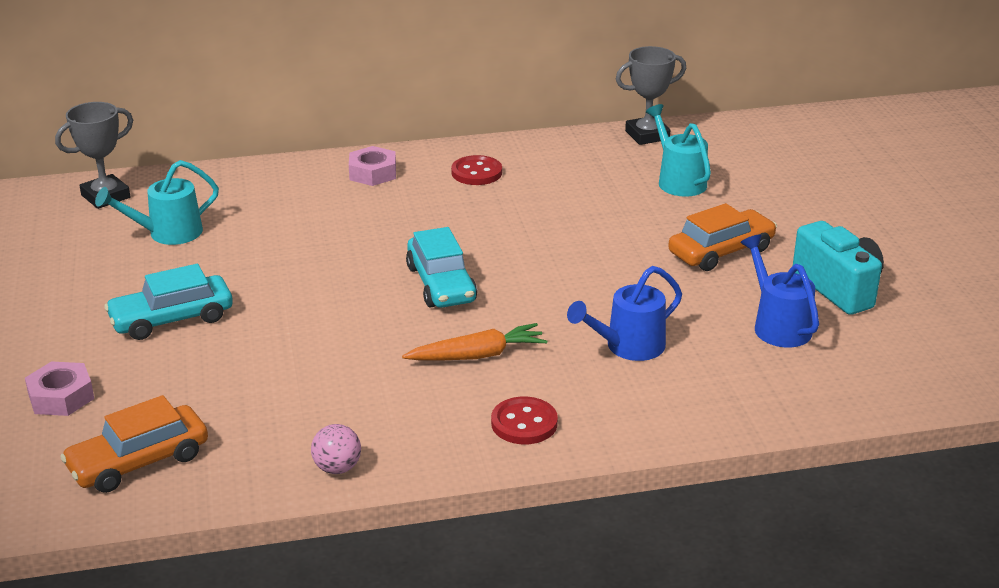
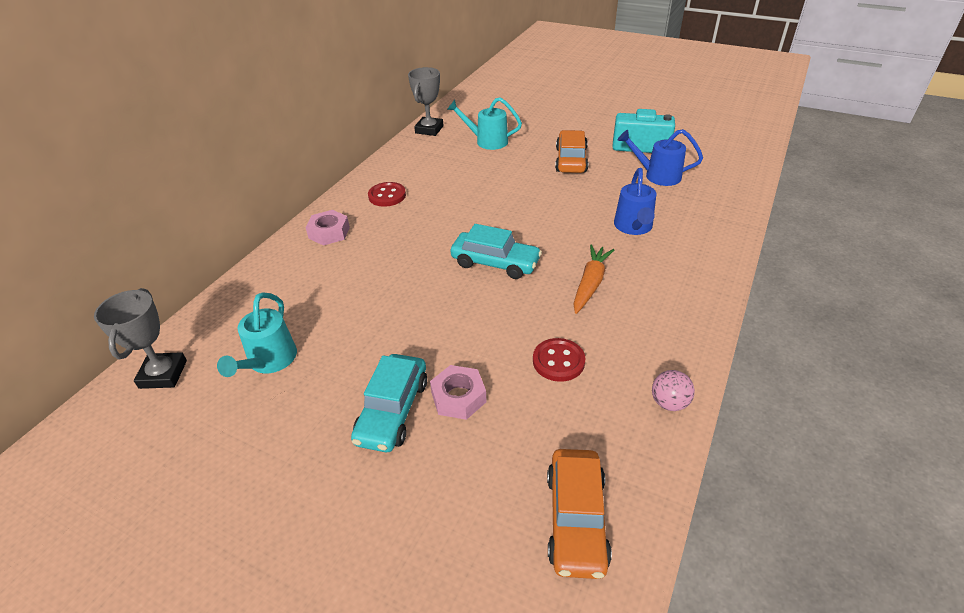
camera: 50 degrees left, 10 degrees up
(61, 397) = (434, 535): pink nut -> pink nut (458, 397)
(524, 423) = (680, 298): red button -> red button (558, 361)

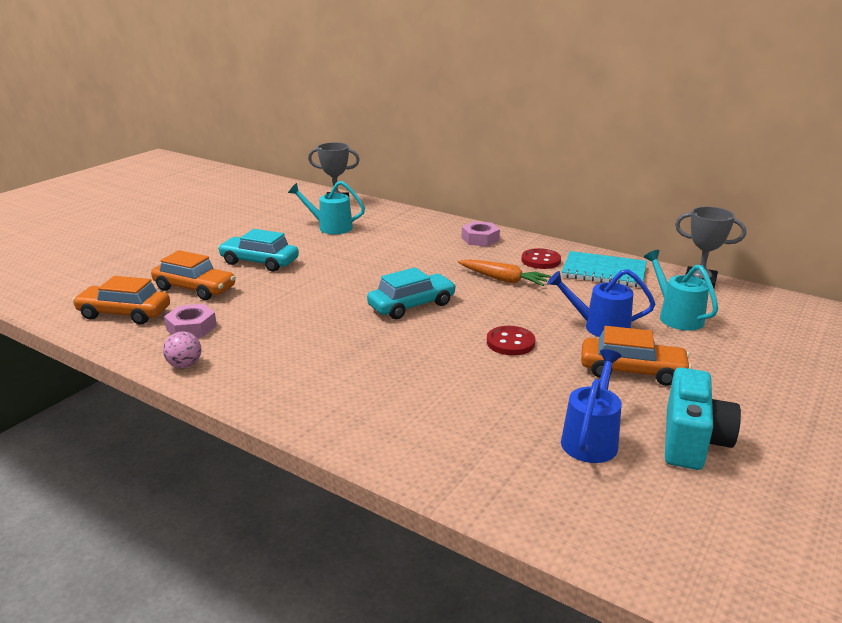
camera: 95 degrees right, 15 degrees down
(410, 166) = (604, 271): none -> turquoise notebook
(458, 397) = (256, 282): pink nut -> pink nut (191, 328)
(485, 460) = (195, 288): none -> orange car
(487, 141) = (676, 316): turquoise watering can -> turquoise watering can turned 45 degrees counterclockwise
(495, 263) = (412, 305): turquoise car -> turquoise car turned 150 degrees counterclockwise
(558, 361) = (265, 322): red button -> red button (510, 342)
(590, 284) = (359, 350): orange carrot -> orange carrot (503, 280)
(633, 227) = (455, 393): blue watering can -> blue watering can (599, 327)

